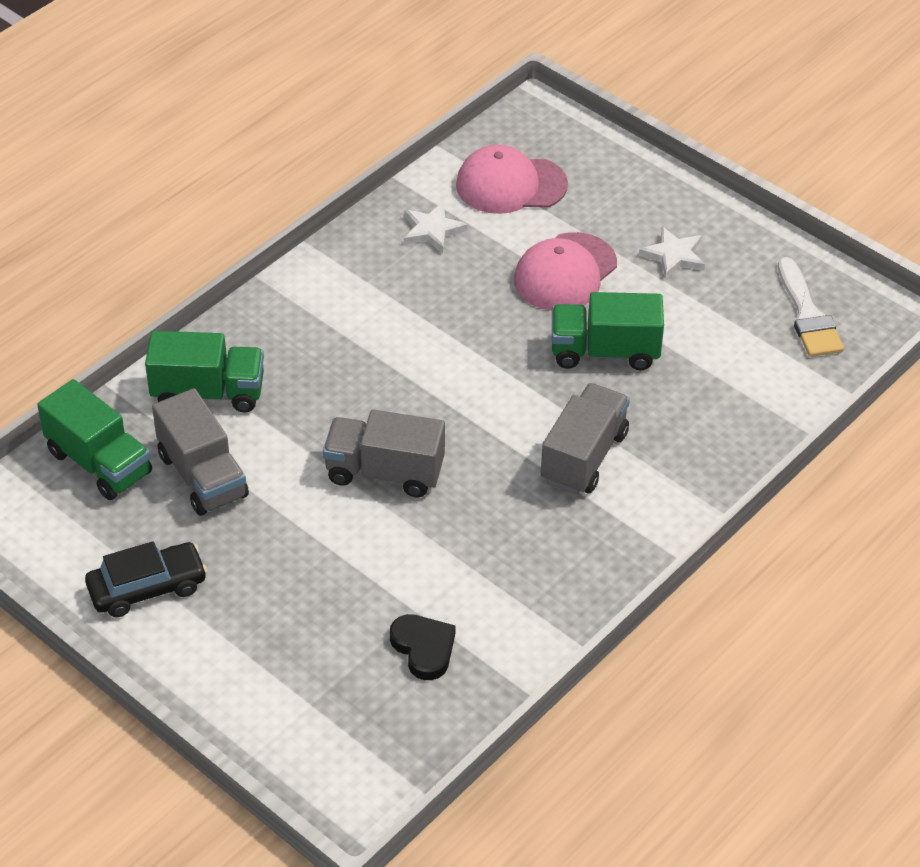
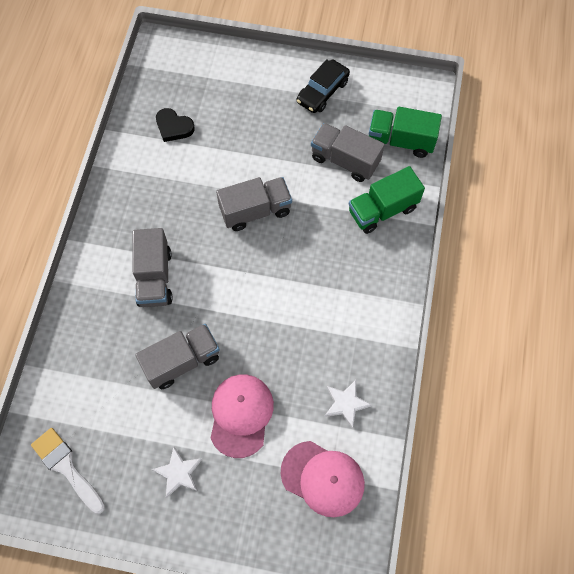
camera: 150 degrees right, 20 degrees up
(510, 185) = (323, 478): pink cap -> pink cap turned 60 degrees clockwise
(604, 352) = (182, 361): green truck -> grey truck

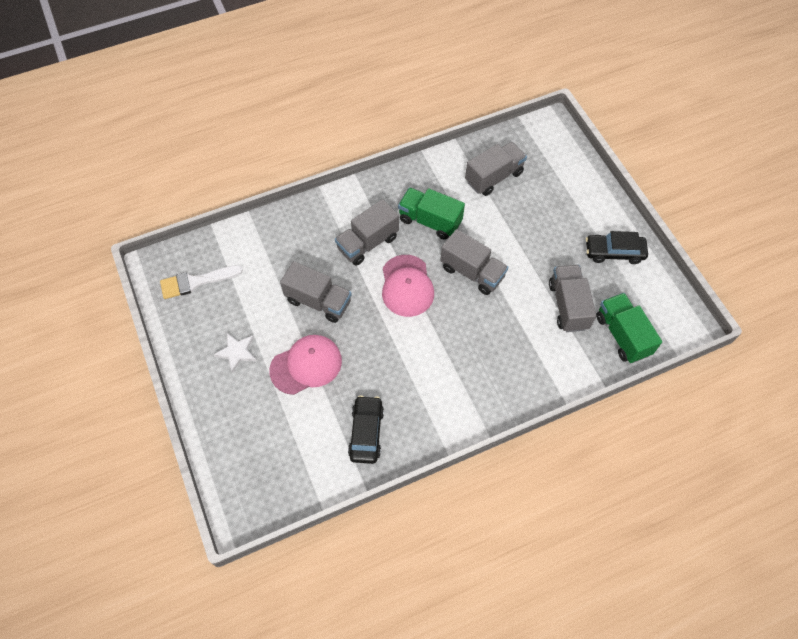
camera: 55 degrees right, 5 degrees down
(66, 467) = (196, 282): white brush -> white brush turned 120 degrees counterclockwise
(174, 127) = (494, 177): black heart -> grey truck
(323, 478) = (297, 452): pink cap -> pink cap (407, 286)
(346, 403) = (366, 432): white star -> black car
(382, 210) = (548, 359): green truck -> green truck (430, 221)

